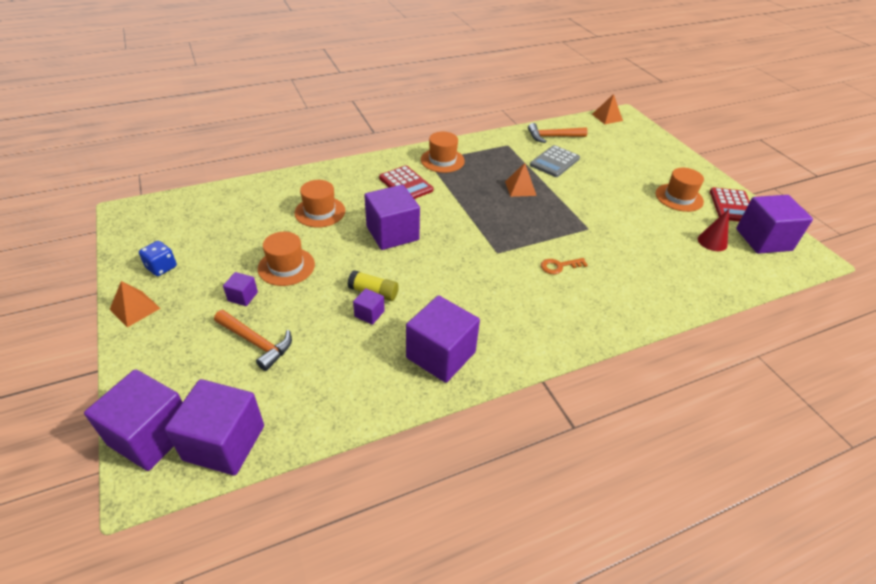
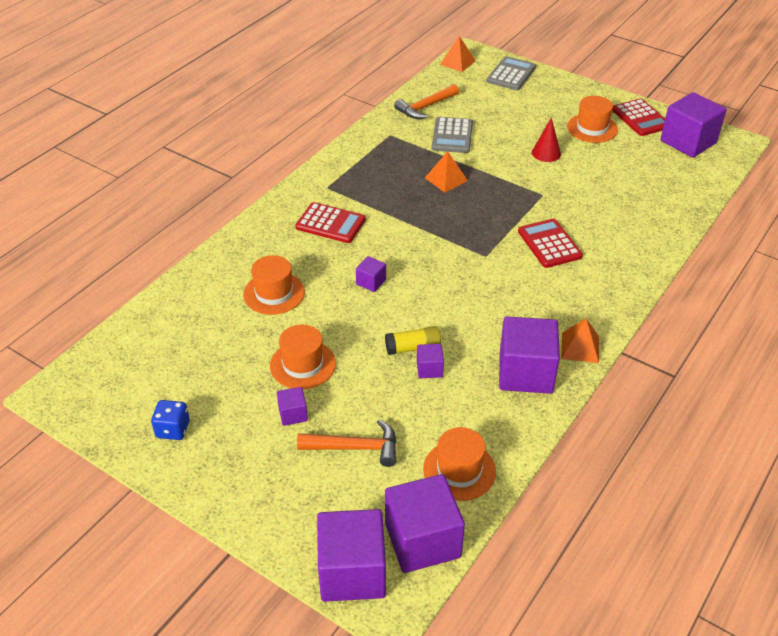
camera: 30 degrees left, 0 degrees up
(135, 308) = (196, 481): orange pyramid -> orange pyramid (580, 347)
(392, 233) = (371, 282): purple cube -> purple cube, size x0.46
(442, 160) = (341, 180): orange hat -> orange hat (459, 470)
(559, 266) = (549, 244): orange key -> red calculator
(643, 138) = (511, 74): none -> grey calculator
(712, 242) = (651, 162): red cone -> red cone (546, 153)

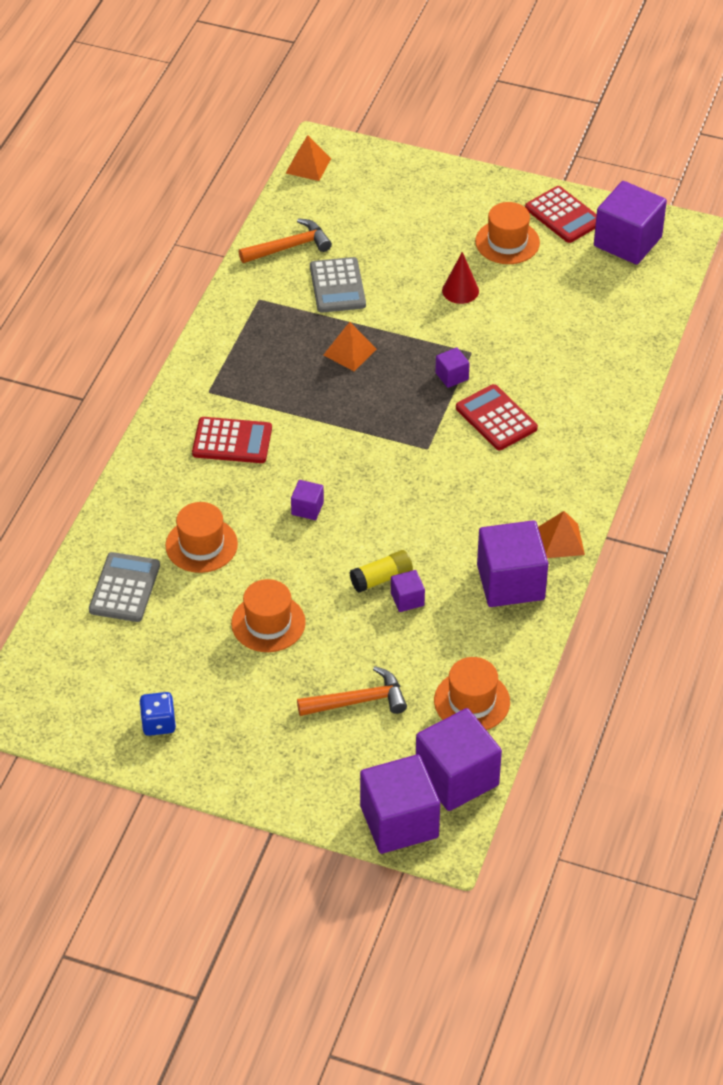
camera: 15 degrees left, 5 degrees up
(293, 414) = (279, 680): purple cube -> purple cube (452, 376)
(425, 107) = (289, 247): orange hammer -> orange hammer turned 150 degrees counterclockwise
(511, 74) = (384, 173): grey calculator -> grey calculator (124, 588)

